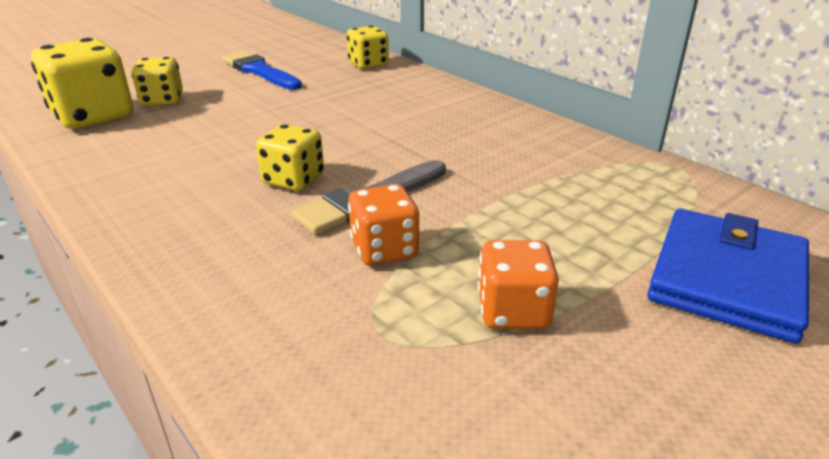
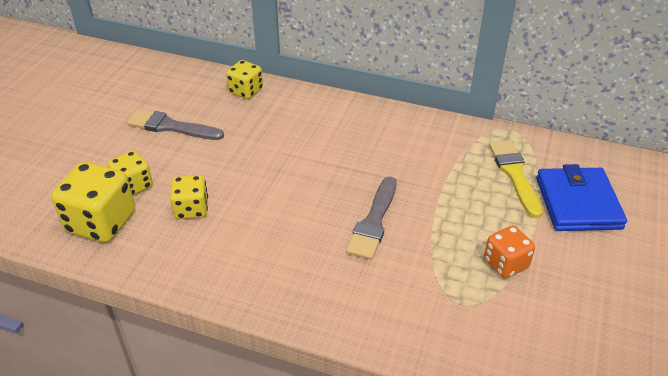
camera: 30 degrees left, 10 degrees up
(259, 71) = (171, 127): blue brush -> grey brush
(293, 180) = (314, 224): yellow dice -> yellow dice (191, 209)
(384, 249) = (415, 253): orange dice -> none
(638, 213) = (514, 174): none -> yellow brush

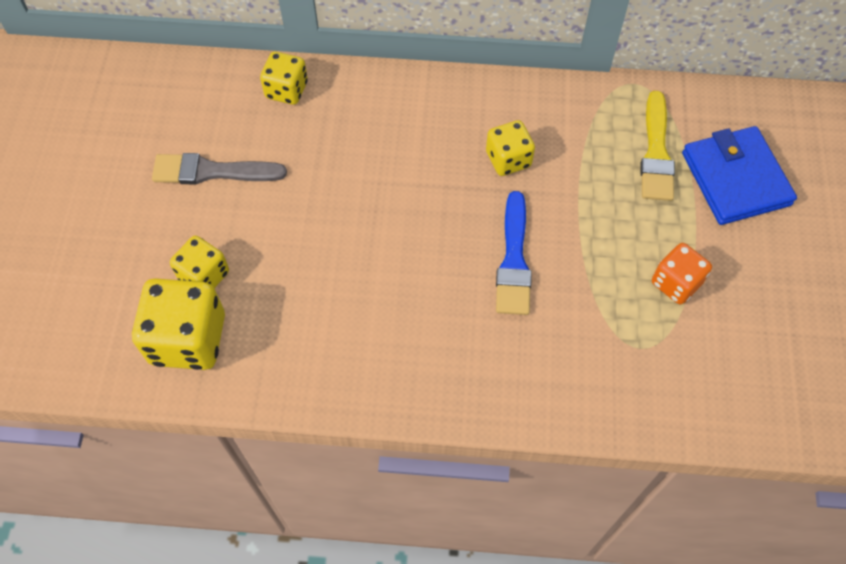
camera: 15 degrees left, 20 degrees up
(191, 209) = (291, 293): yellow dice -> yellow dice (508, 159)
(373, 222) = (514, 260): grey brush -> blue brush
(514, 174) = (656, 153): yellow brush -> yellow brush turned 150 degrees counterclockwise

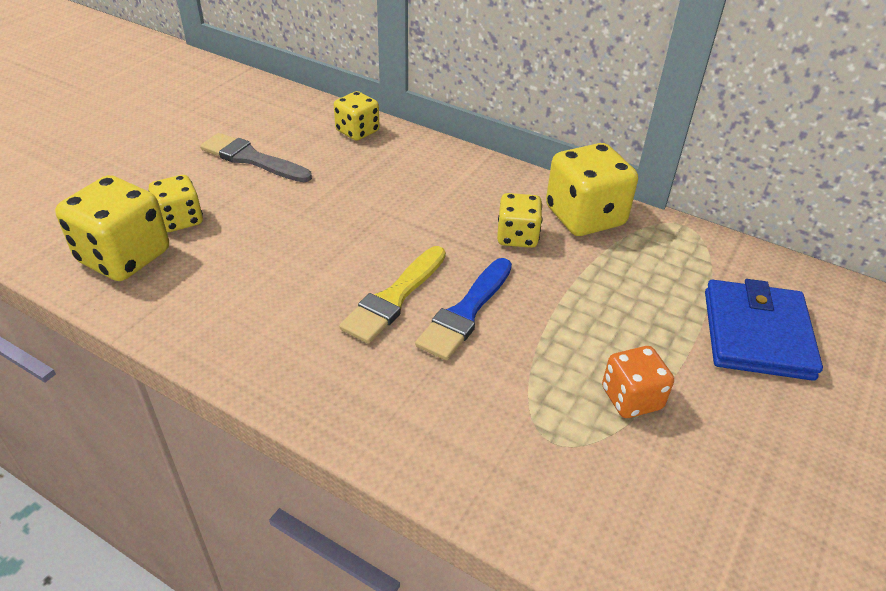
camera: 25 degrees right, 20 degrees down
(550, 110) = (585, 217): none -> yellow dice
(656, 153) = (676, 283): yellow brush -> yellow brush (394, 298)

